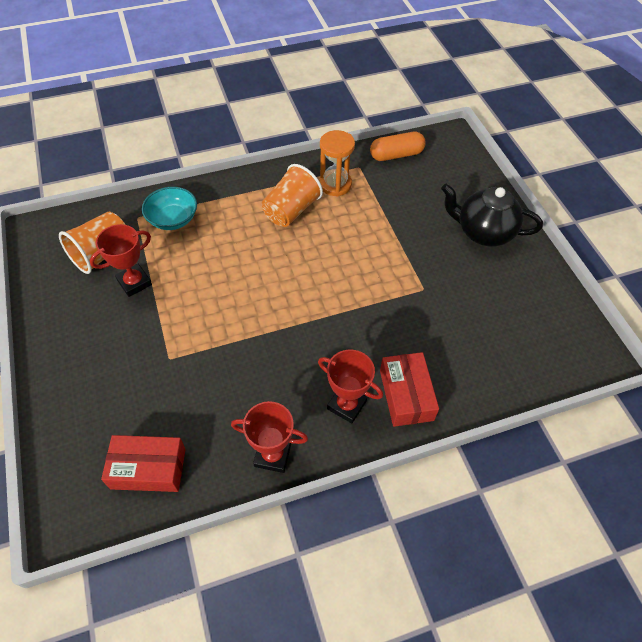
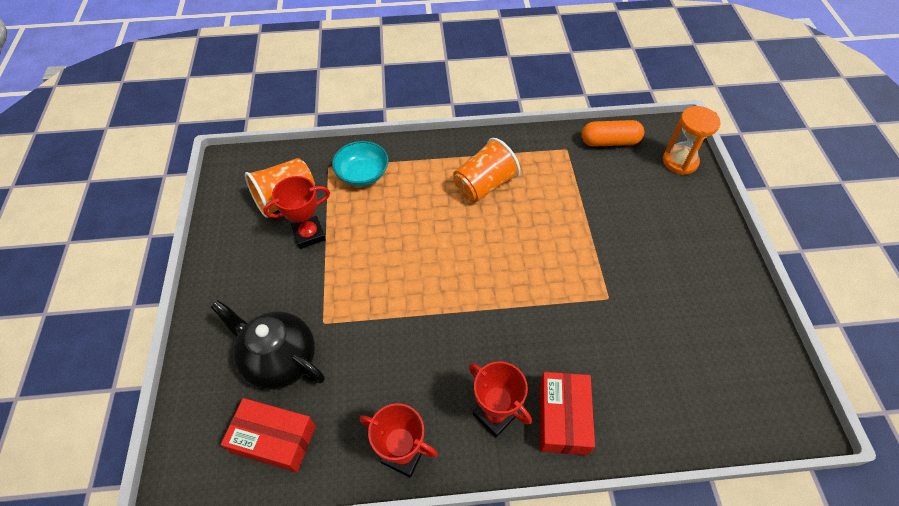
camera: 15 degrees right, 0 degrees up
(335, 184) = (537, 164): orange hourglass -> orange hourglass (680, 161)
(483, 232) = (689, 245): black teapot -> black teapot (279, 359)

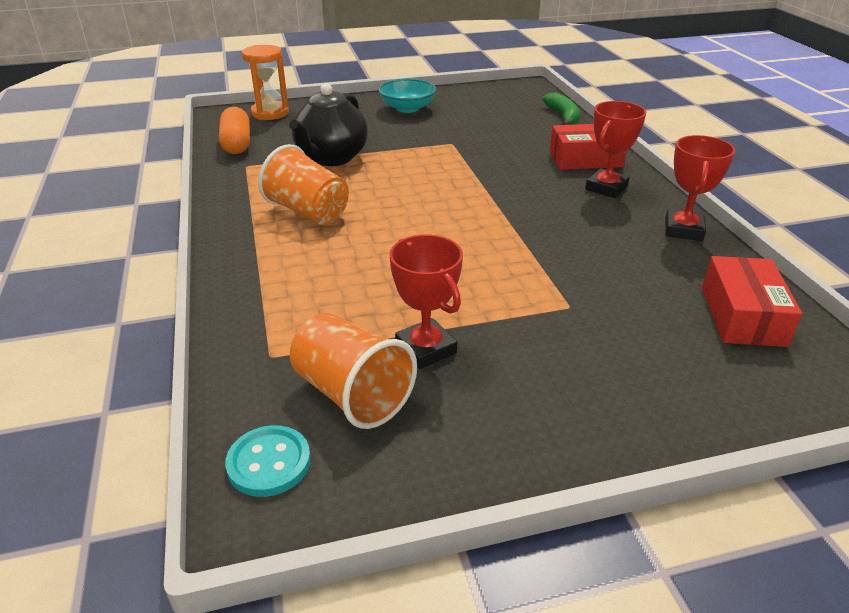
camera: 100 degrees left, 20 degrees down
(254, 167) = (269, 463): none -> turquoise button
(279, 359) = (644, 333): black teapot -> black teapot (331, 158)
(362, 174) = (289, 314): turquoise bowl -> turquoise bowl (407, 108)
(688, 433) = (563, 116): none -> green banana

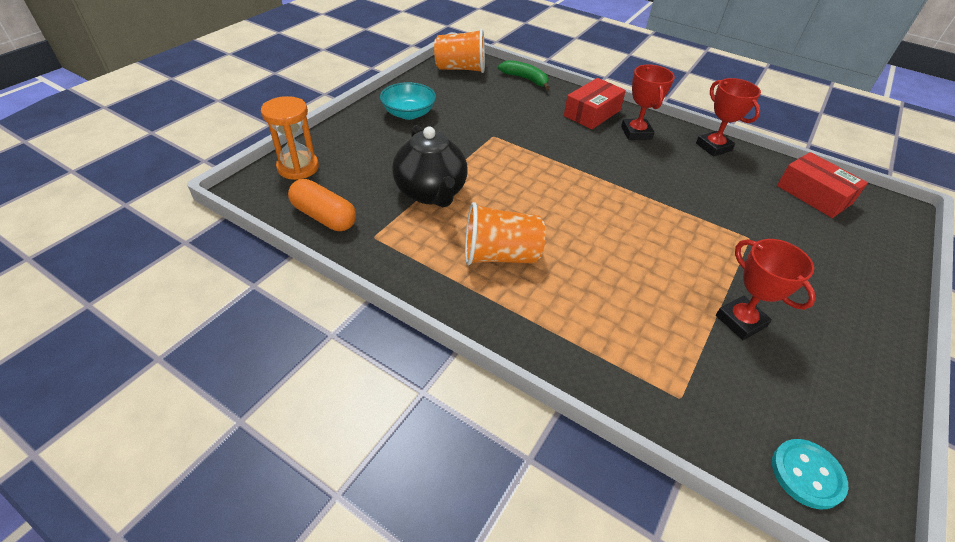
camera: 45 degrees left, 10 degrees up
(352, 394) = (762, 386): orange cup -> orange cup (460, 69)
(426, 349) = (740, 321): red trophy -> red trophy turned 45 degrees clockwise

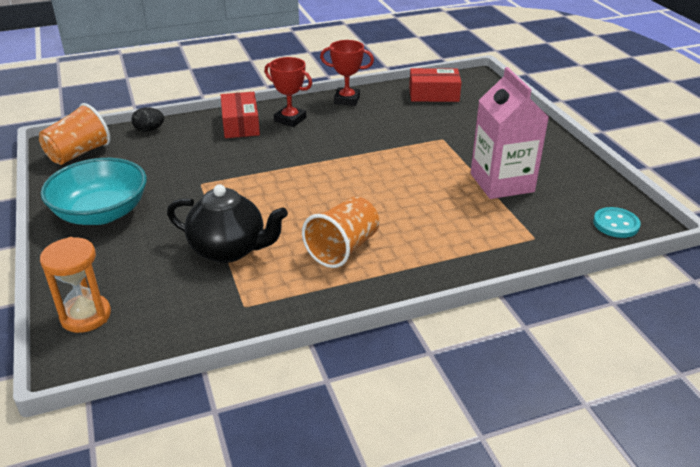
camera: 50 degrees left, 10 degrees down
(324, 216) = (182, 326): orange capsule -> none
(409, 113) = (101, 213): turquoise bowl -> turquoise bowl, size x1.56
(525, 79) = (149, 130): green banana -> black egg
(740, 321) = (502, 183): red trophy -> pink carton

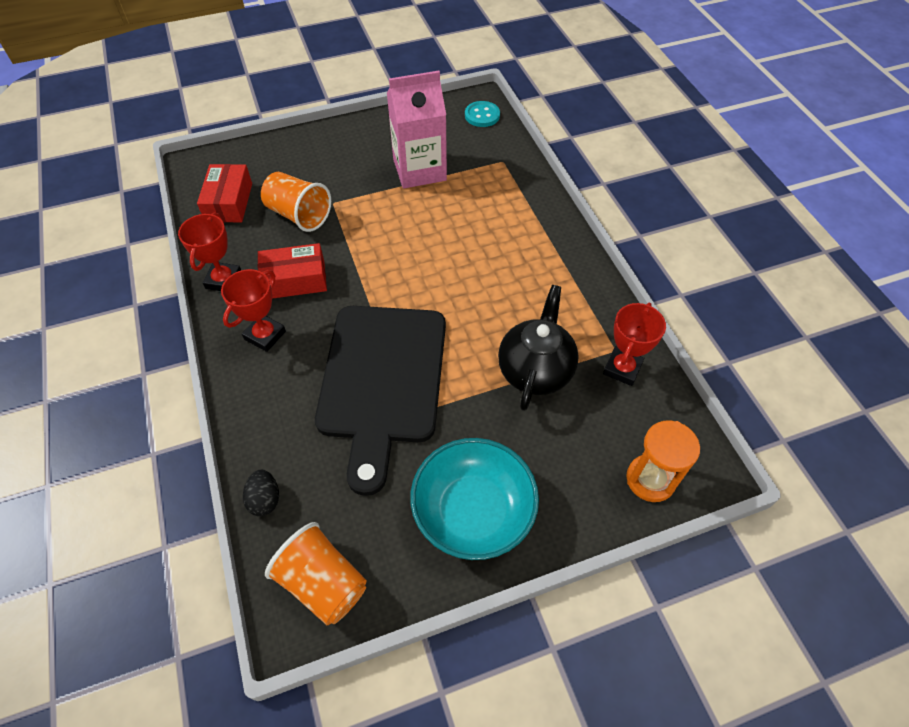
camera: 90 degrees left, 20 degrees up
(219, 309) = (622, 368): none -> red trophy
(236, 170) = (382, 380): none -> black cutting board
(240, 124) = (268, 388): red box -> red box (295, 280)
(343, 249) = (527, 282): orange cup -> orange cup (299, 215)

